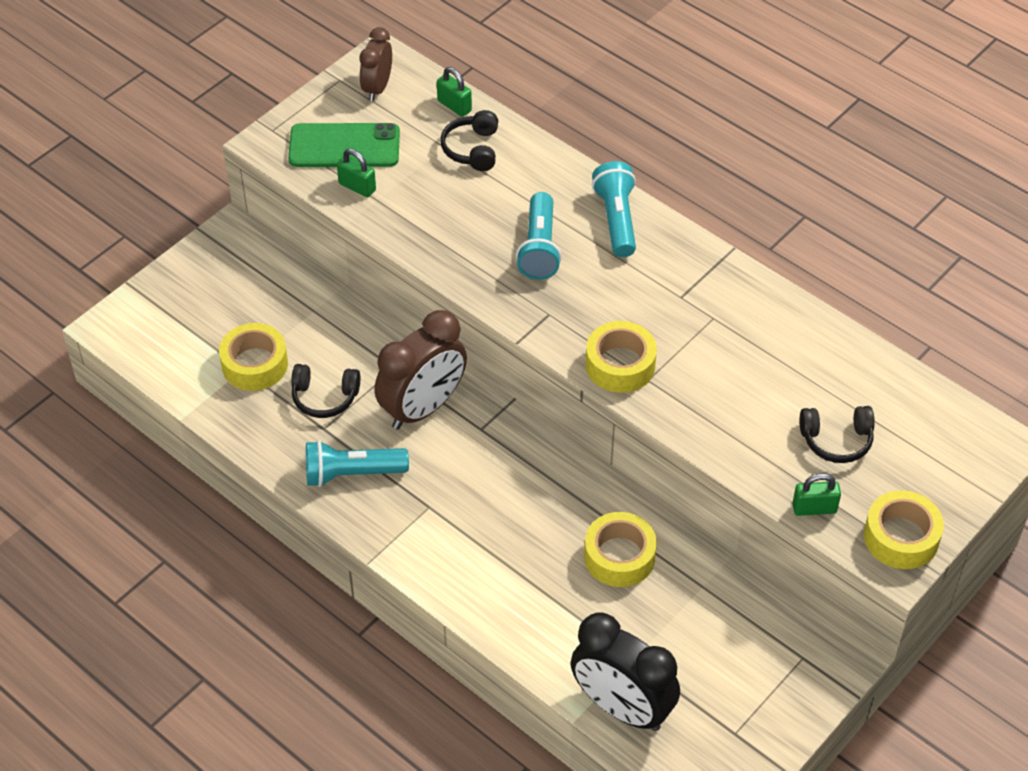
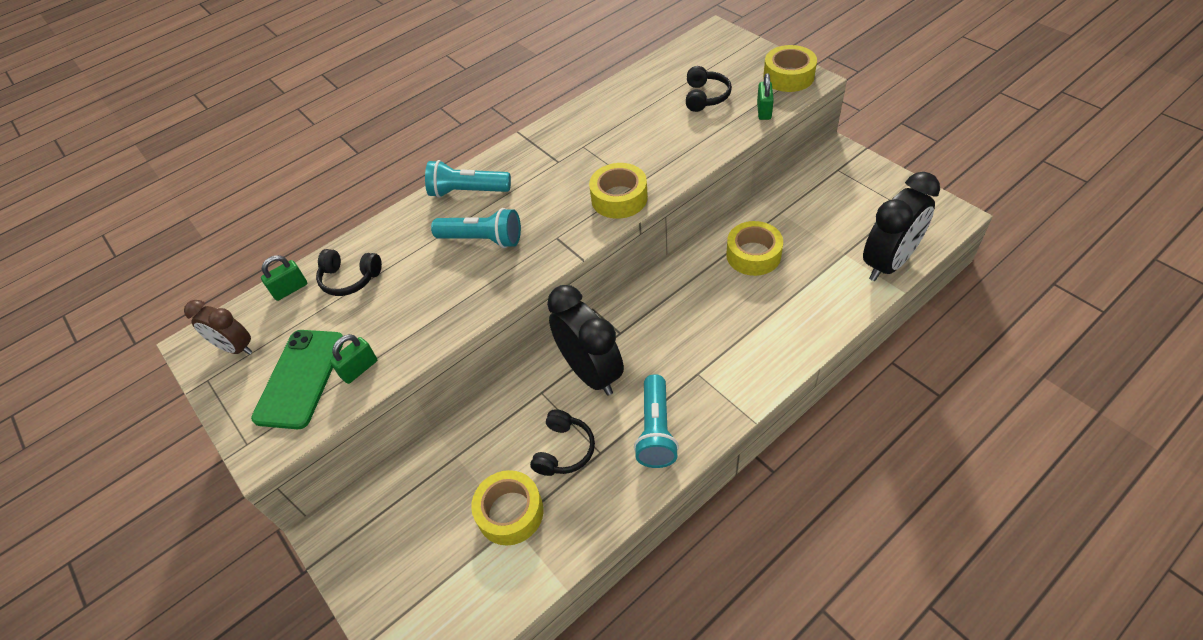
camera: 75 degrees left, 0 degrees up
(423, 408) = (591, 372): brown clock -> black clock

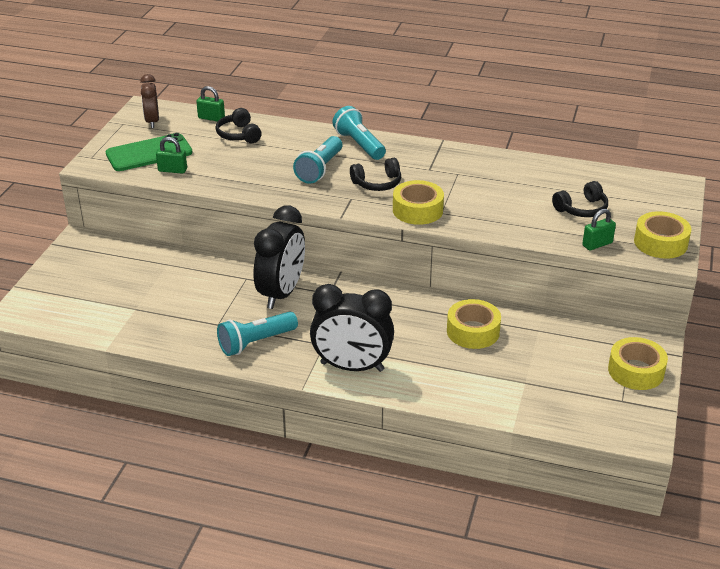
camera: 50 degrees right, 15 degrees down
(482, 239) = (320, 169): turquoise flashlight -> turquoise flashlight turned 45 degrees clockwise
(510, 512) = (143, 304): yellow tape -> yellow tape (636, 371)
(564, 450) = (207, 307): black headphones -> black headphones (377, 183)
(888, 263) = (539, 411): black clock -> black clock (352, 367)

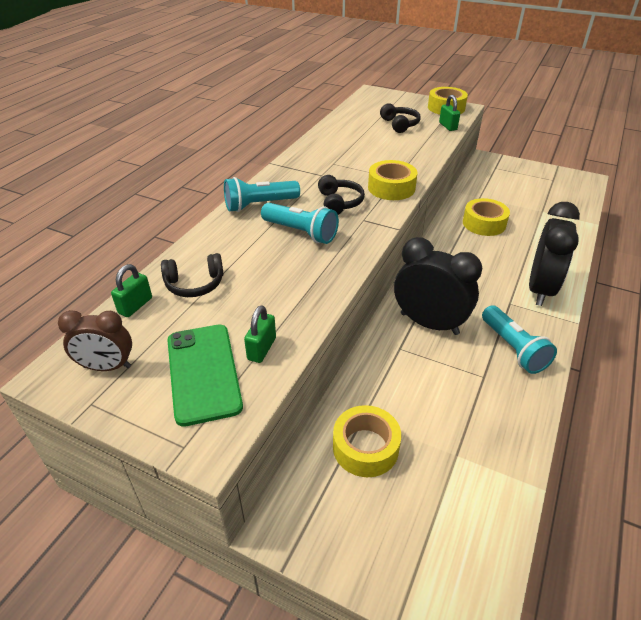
camera: 80 degrees left, 5 degrees up
(636, 371) = (521, 170): yellow tape -> yellow tape (365, 447)

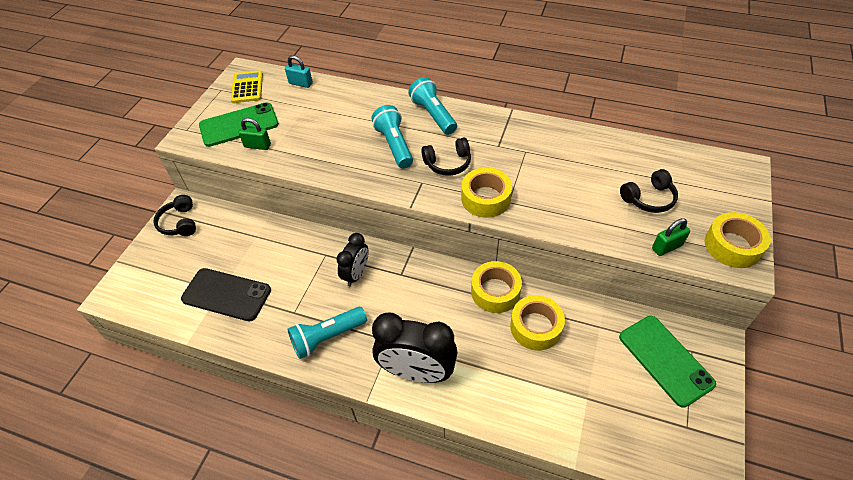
camera: 85 degrees right, 10 degrees up
(107, 367) = (247, 87): brown clock -> yellow calculator
(135, 306) = (300, 83): green padlock -> turquoise padlock
(195, 284) = (323, 103): black headphones -> black headphones (179, 223)
(301, 232) = (394, 145): turquoise flashlight -> turquoise flashlight turned 135 degrees clockwise
(365, 447) = (231, 239): yellow tape -> yellow tape (495, 292)
(429, 323) = (356, 274): black clock -> black clock, size x0.58
(462, 447) = (226, 294): none -> black phone
(504, 177) = (665, 360): none -> green phone

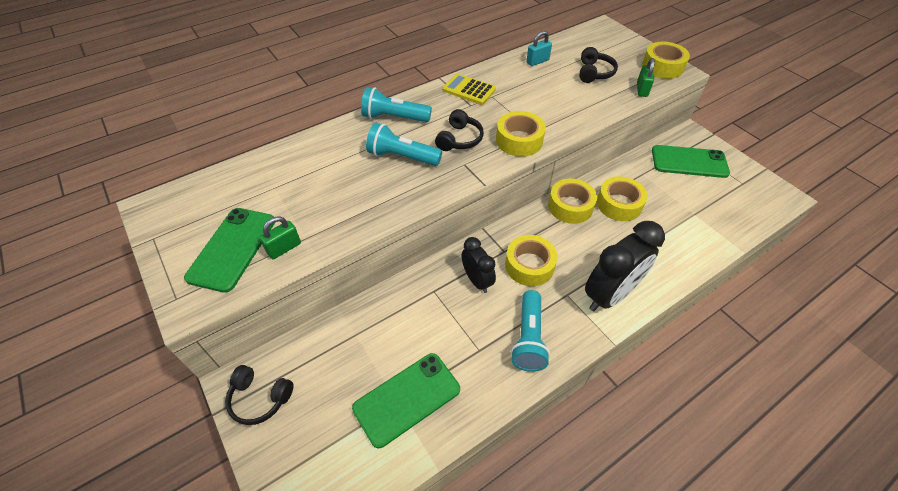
camera: 55 degrees left, 0 degrees up
(226, 294) = (407, 398): black phone -> green phone
(247, 87) = (182, 215): yellow calculator -> yellow calculator (469, 90)
(300, 83) = (236, 174): turquoise padlock -> turquoise padlock (537, 61)
(400, 299) = (529, 265): none -> yellow tape

